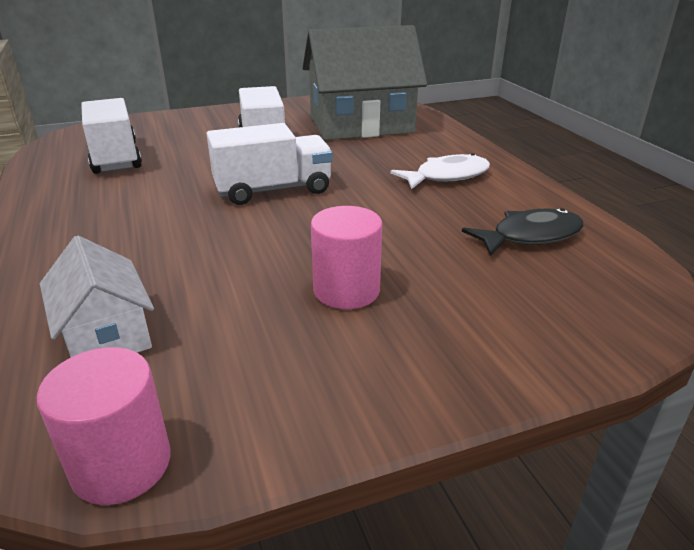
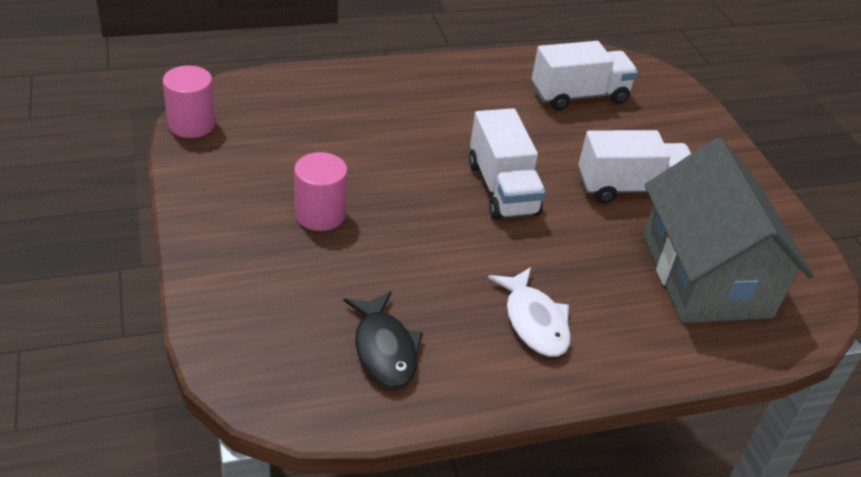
camera: 90 degrees right, 10 degrees up
(106, 334) = (298, 112): white house -> none

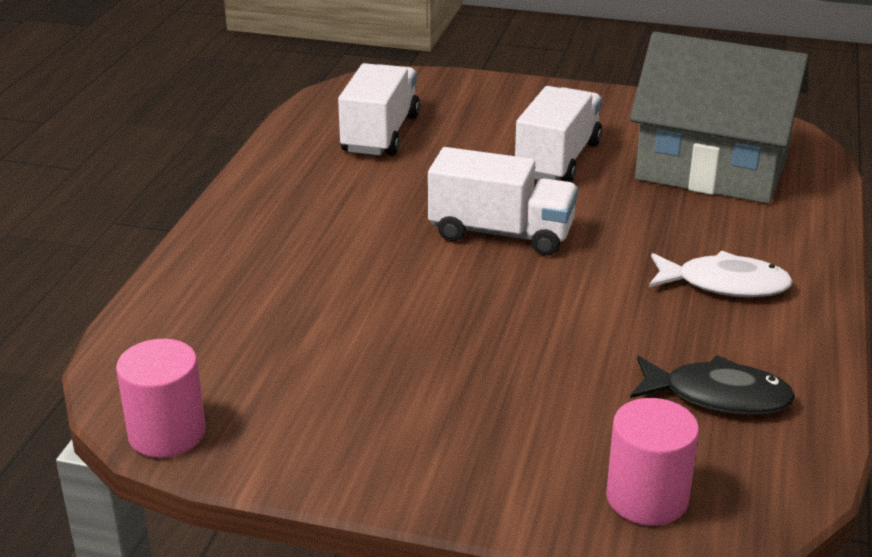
camera: 55 degrees left, 10 degrees down
(320, 214) = (453, 374): pink cylinder -> pink cylinder (647, 498)

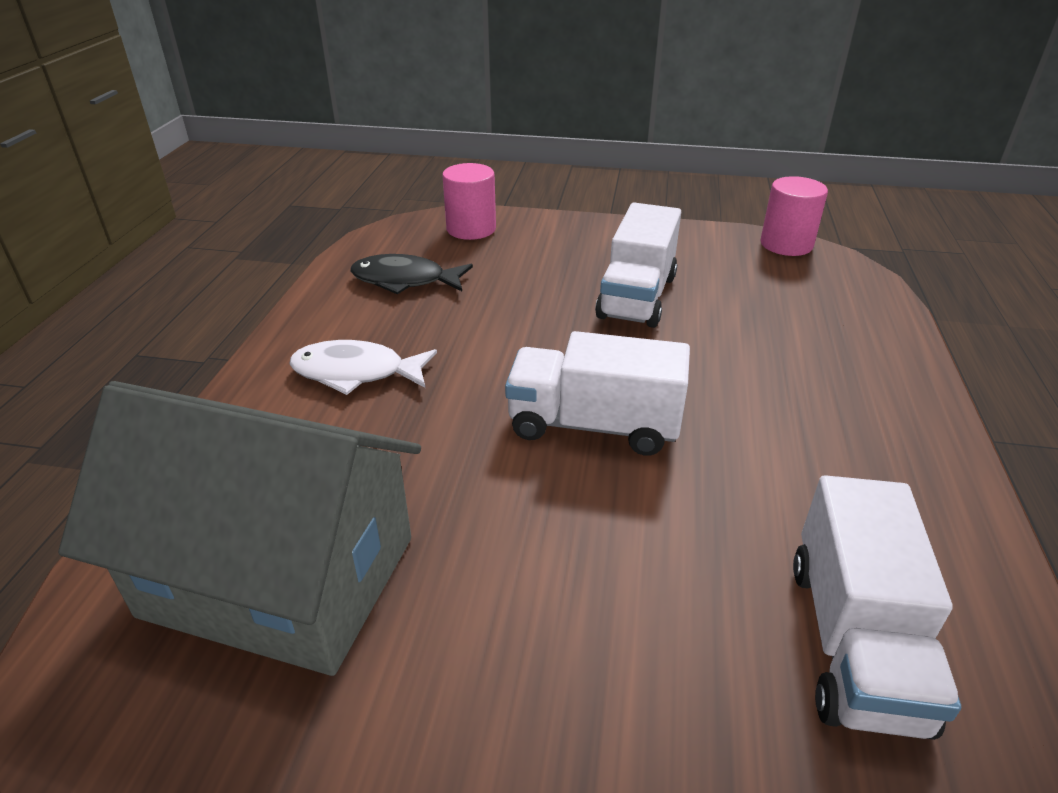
camera: 175 degrees right, 5 degrees up
(558, 160) = (528, 582): white truck -> white truck (637, 297)

